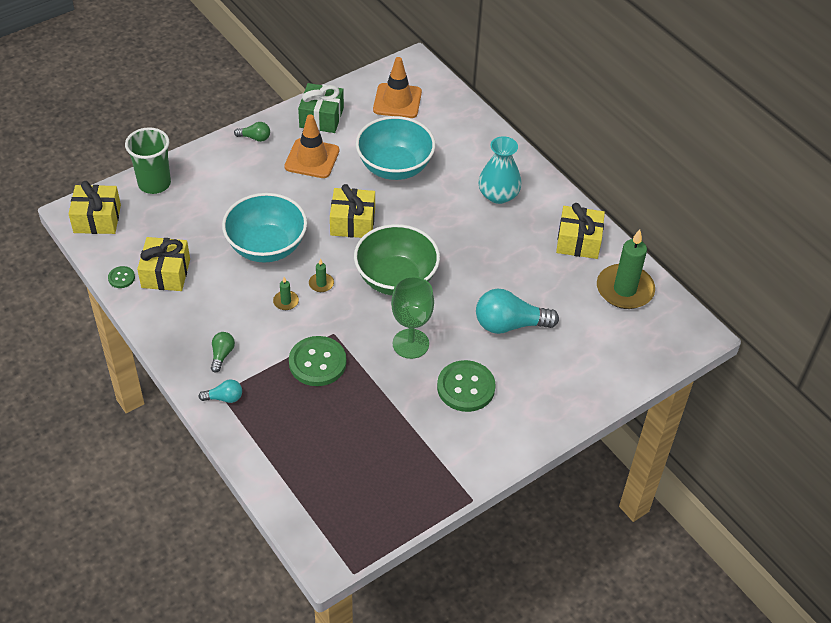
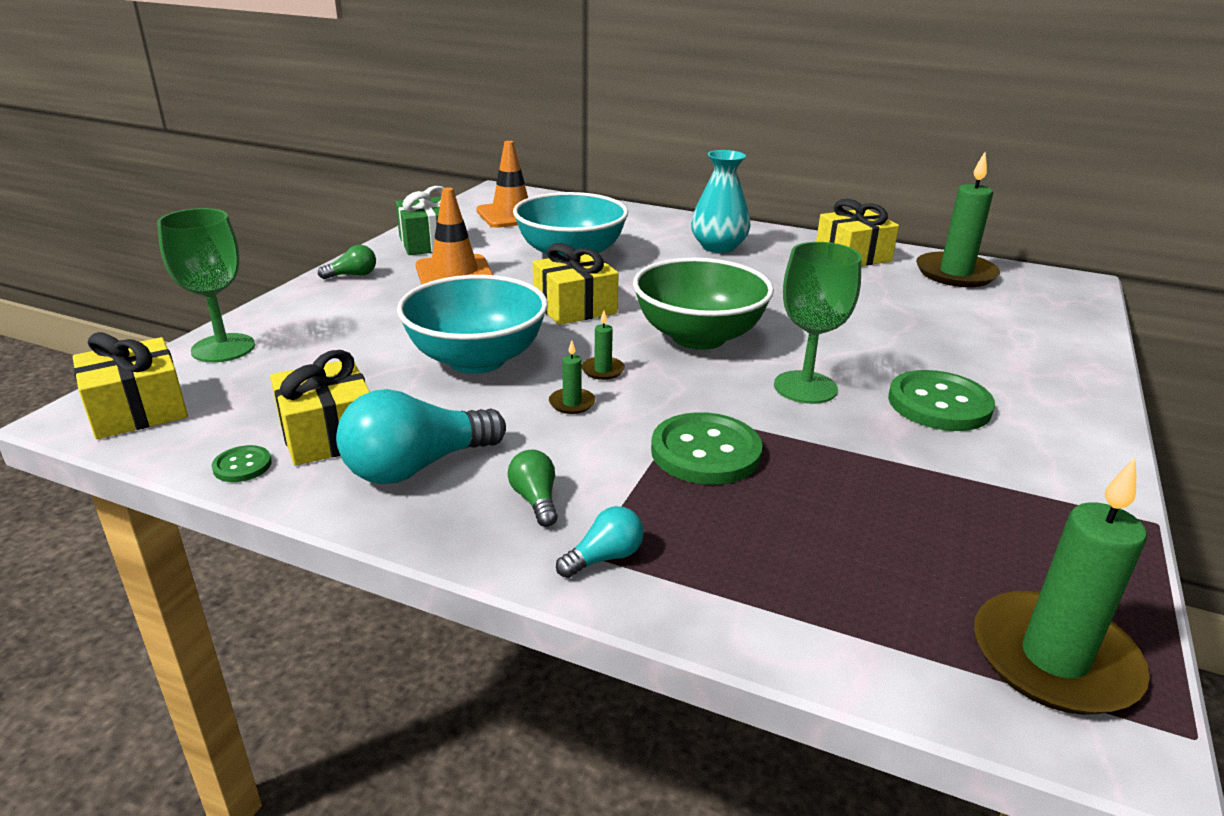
camera: 30 degrees left, 20 degrees down
(154, 183) = (223, 348): green cup -> green goblet
(342, 524) = (1054, 658): none -> green candle
(510, 324) = (892, 333): turquoise light bulb -> turquoise light bulb (417, 466)

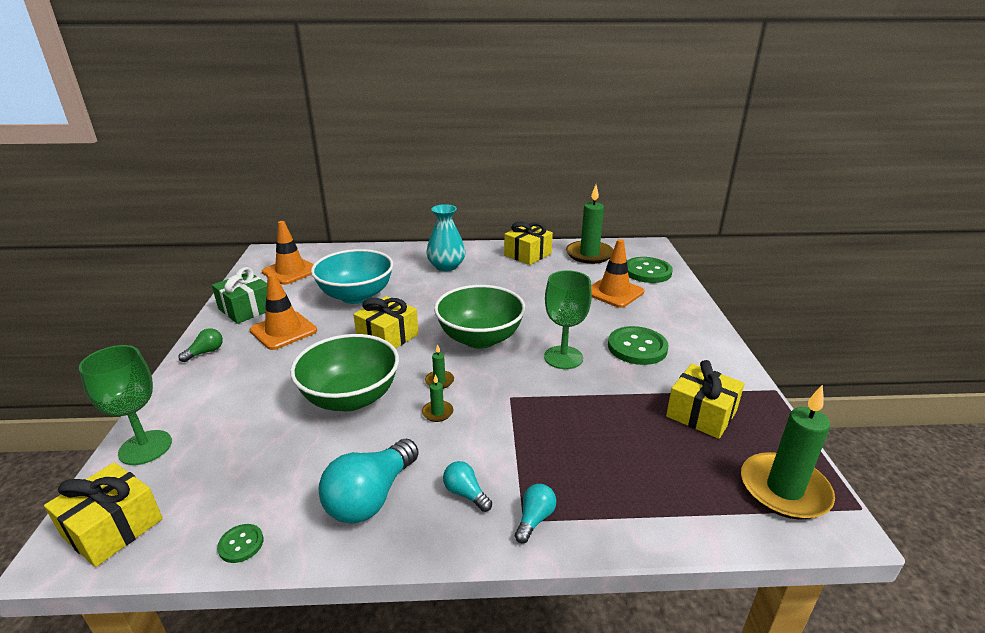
camera: 25 degrees left, 0 degrees up
(328, 434) = (288, 494): yellow gift -> yellow gift (701, 414)
(476, 359) = (350, 398): turquoise bowl -> green bowl
(535, 500) = (466, 494): green light bulb -> turquoise light bulb
(705, 452) = (540, 422): green button -> green button (647, 272)
(958, 328) = (614, 292): none -> orange traffic cone

